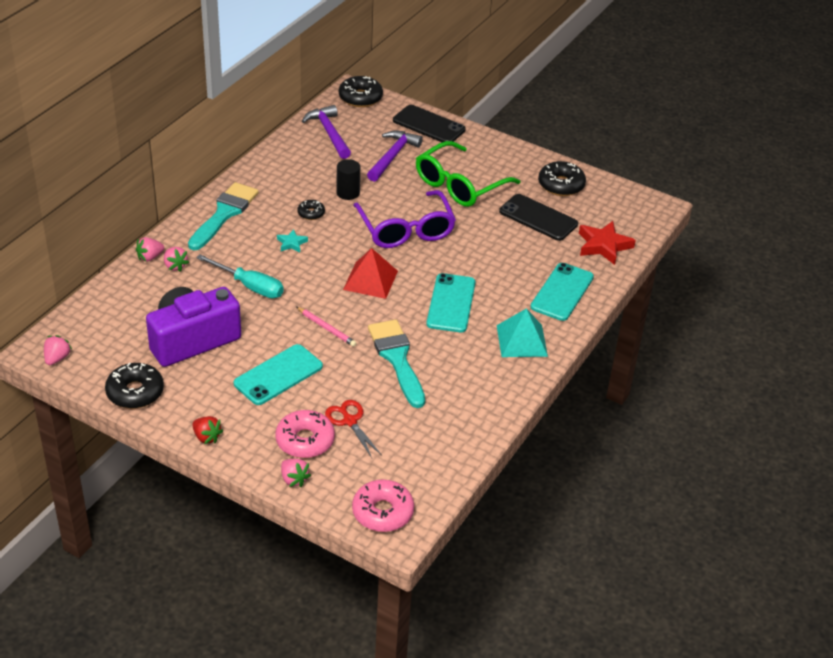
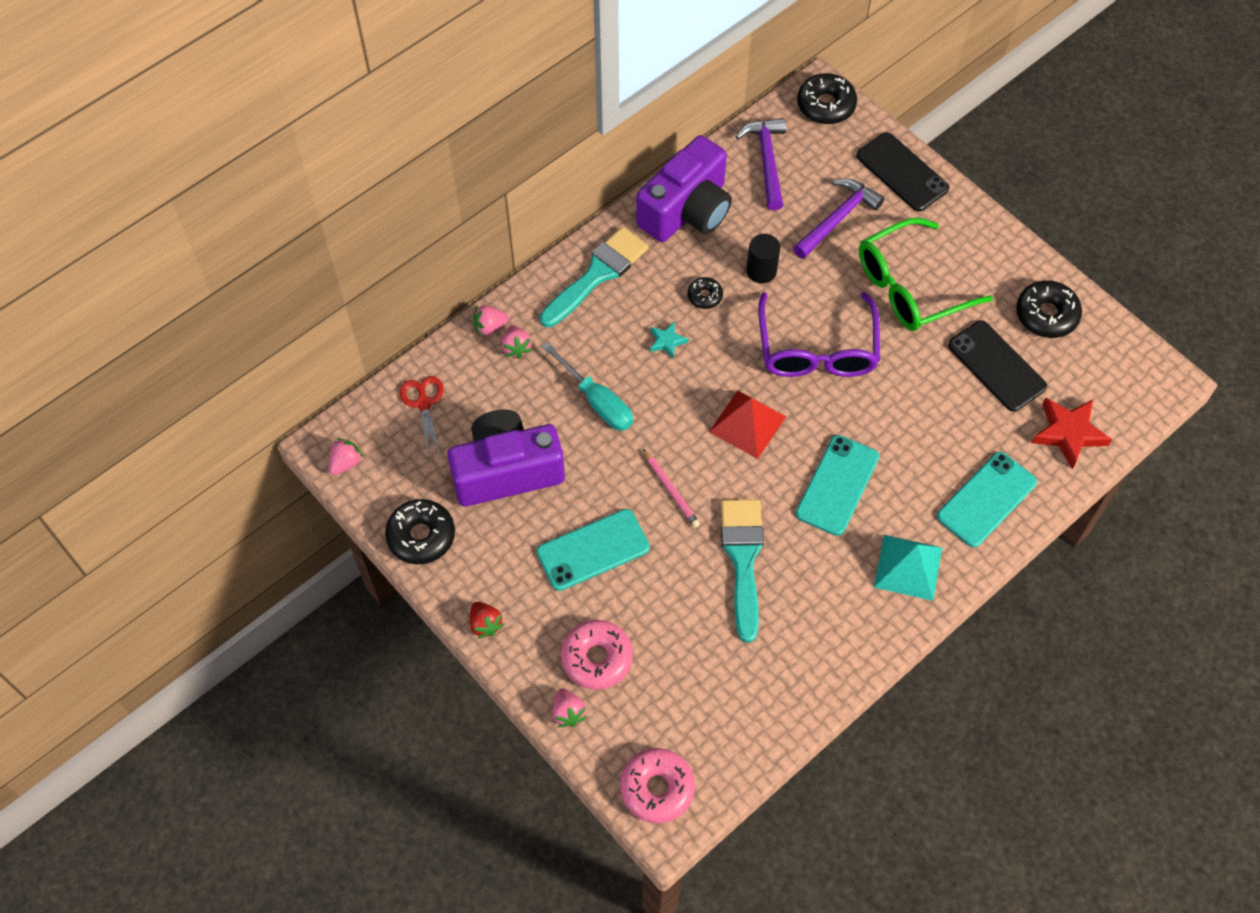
camera: 20 degrees right, 20 degrees up
(280, 168) = (687, 210): none -> purple camera
(349, 421) = (657, 642): red scissors -> red scissors (424, 403)

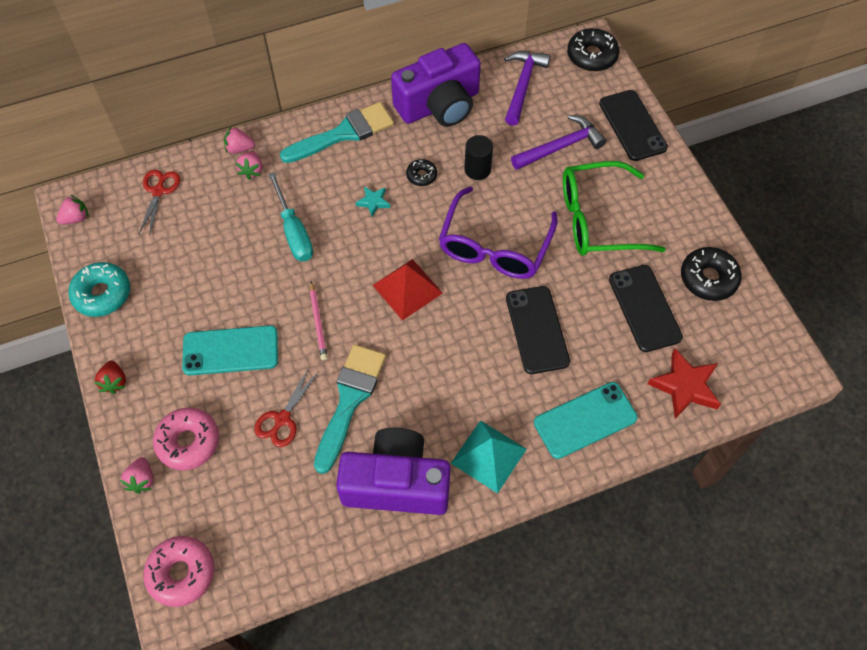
camera: 20 degrees right, 0 degrees up
(421, 536) = (102, 294): black donut -> turquoise donut
(506, 471) = (195, 264): purple camera -> purple camera (396, 483)
(683, 601) = (282, 419): none -> red scissors
(837, 485) = (459, 364): turquoise phone -> none
(899, 423) = (537, 330): none -> black phone

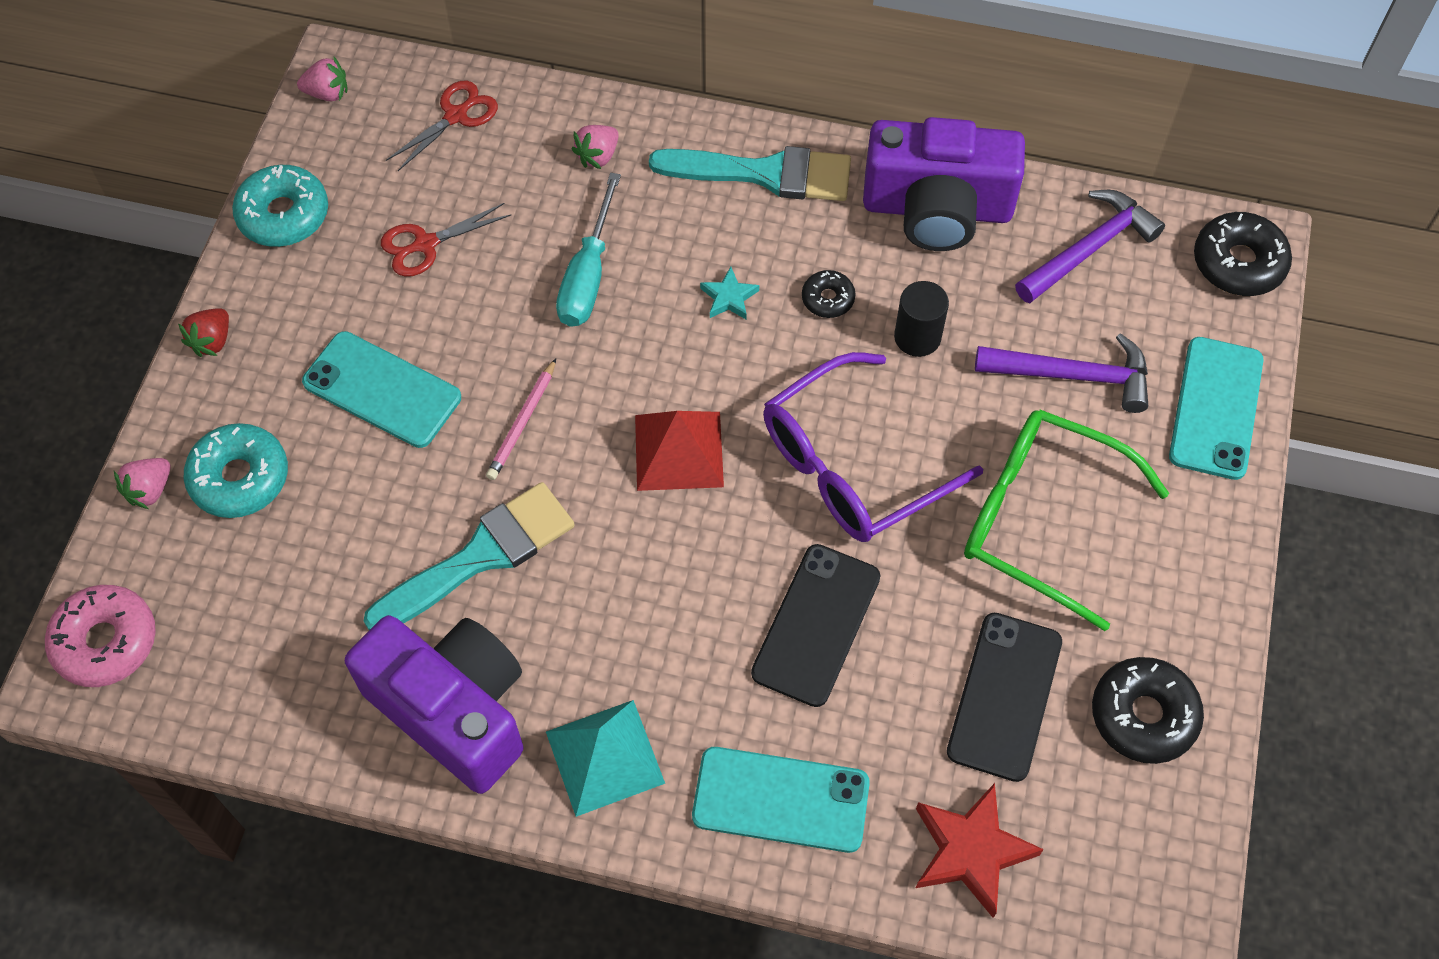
camera: 35 degrees right, 0 degrees up
(188, 442) = (240, 478): pink donut -> turquoise donut
(239, 148) = (605, 115): pink strawberry -> none
(282, 419) = (376, 524): red scissors -> red scissors (426, 244)
(632, 125) = (1216, 408): black phone -> turquoise phone

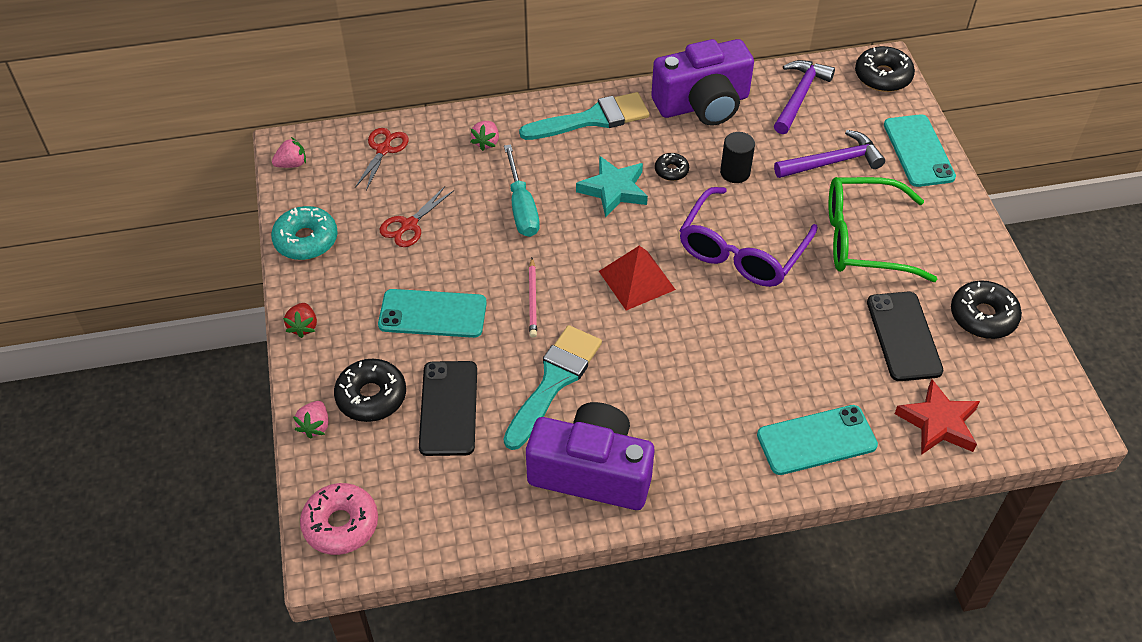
camera: 25 degrees left, 10 degrees down
(240, 478) = (371, 396): turquoise donut -> black donut
(605, 757) = (700, 460): turquoise pyramid -> none
(729, 297) = (613, 190): turquoise star -> turquoise star, size x1.87
(816, 625) = (776, 341): black phone -> black phone (448, 408)

